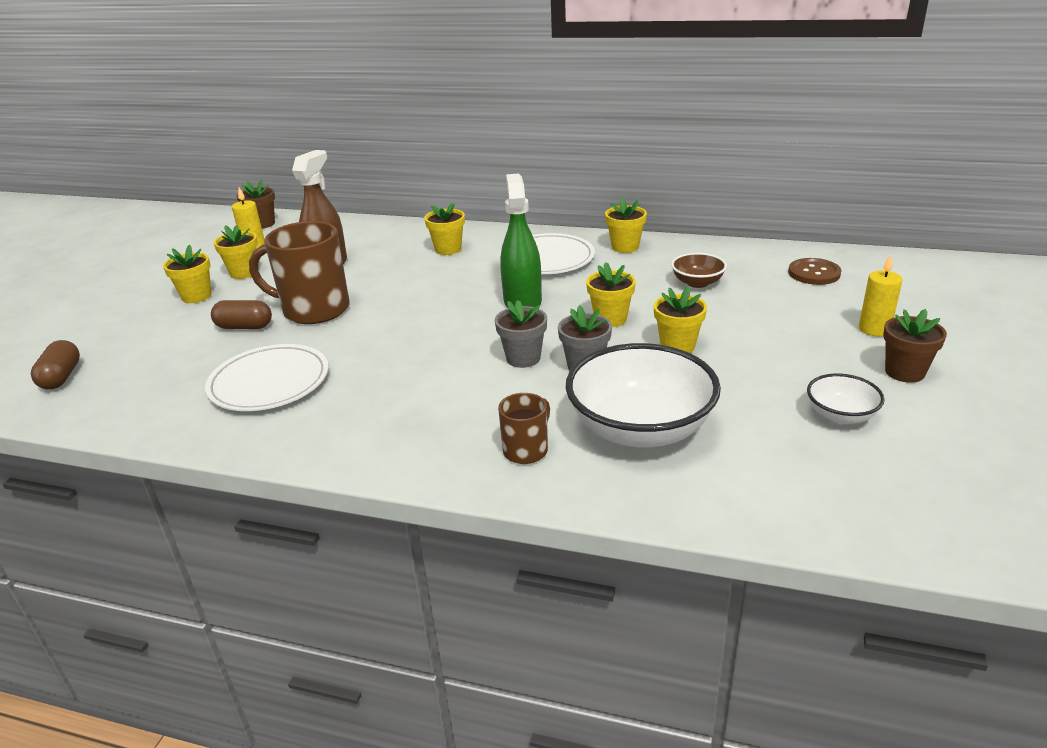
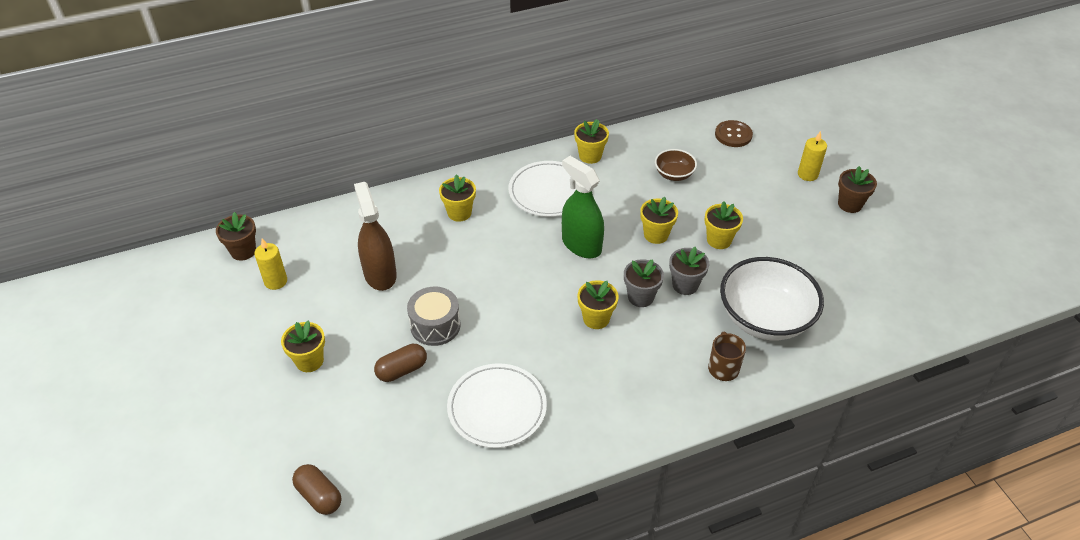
camera: 40 degrees left, 15 degrees up
(244, 273) = (314, 316): yellow flower pot -> yellow flower pot (596, 318)
(314, 310) = (435, 325): brown mug -> grey drum
(840, 415) = (848, 254): white bowl -> none

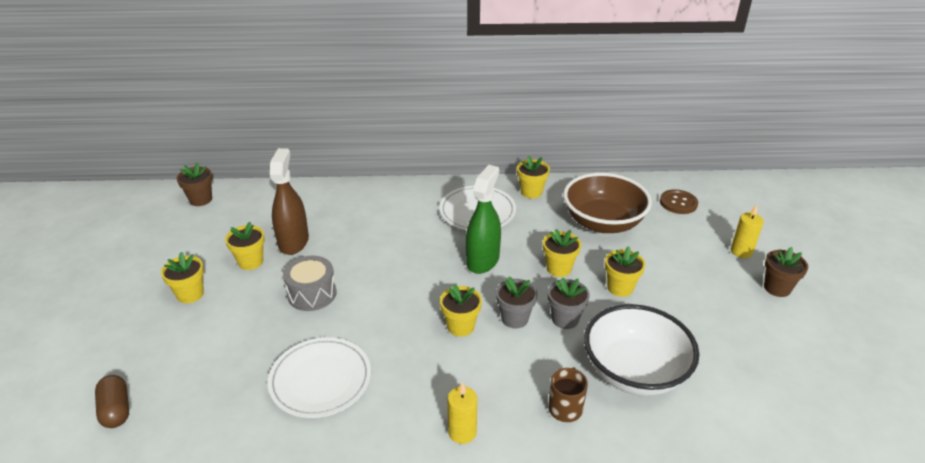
camera: 20 degrees right, 10 degrees down
(276, 281) = (208, 227): yellow candle -> yellow candle (462, 432)
(402, 370) = (259, 323): brown capsule -> none
(459, 213) = (390, 210): yellow flower pot -> yellow flower pot (250, 262)
(581, 245) = (482, 260): green spray bottle -> green spray bottle turned 45 degrees clockwise
(674, 174) = (603, 223): brown bowl -> brown bowl, size x2.06

